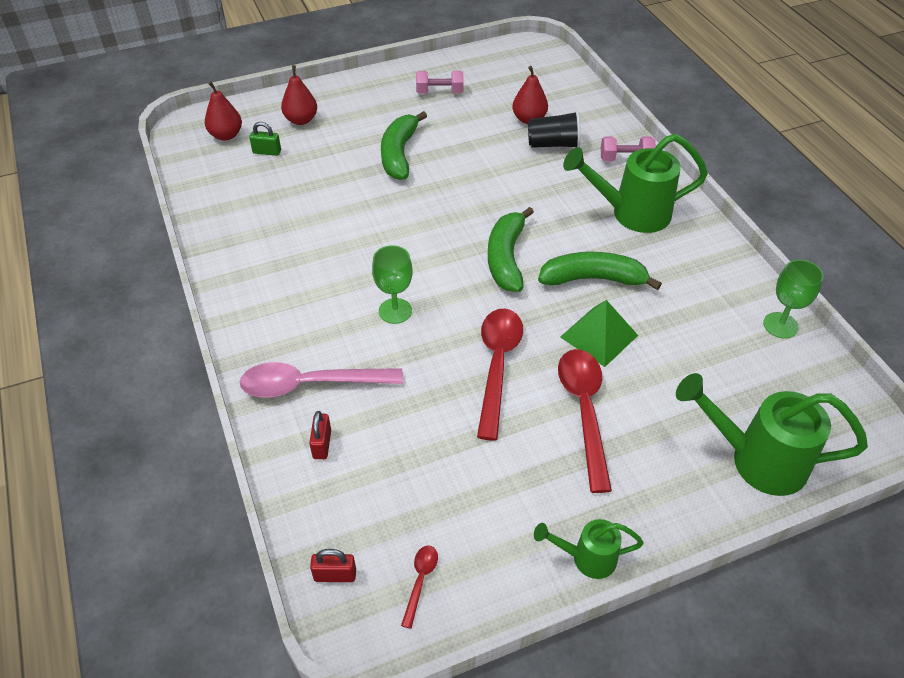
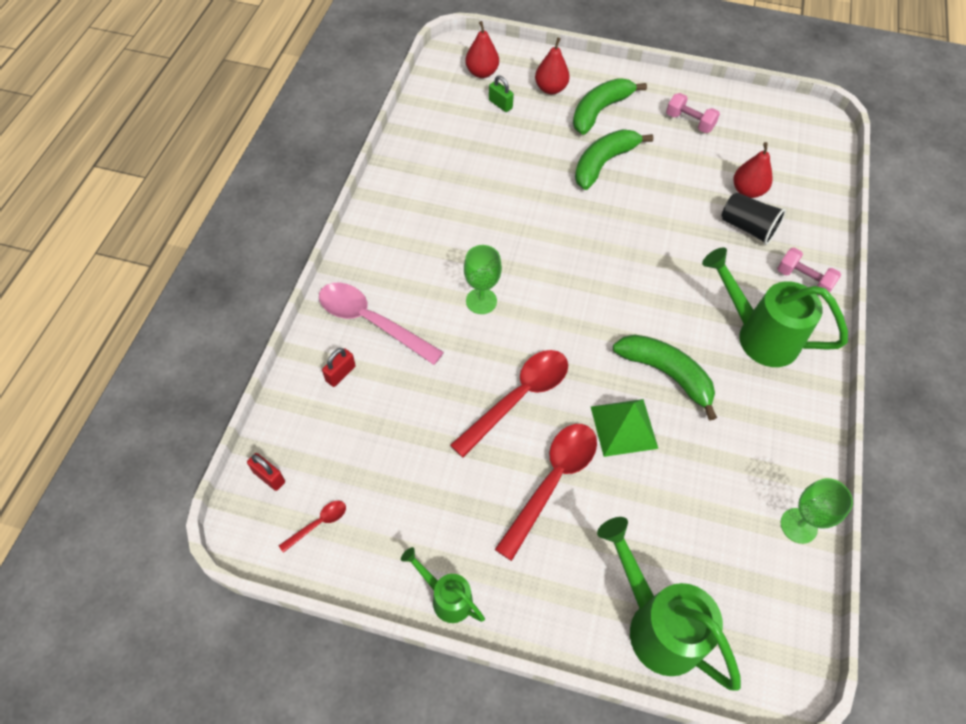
camera: 35 degrees right, 10 degrees up
(506, 258) = (609, 310): green banana -> green banana (600, 111)

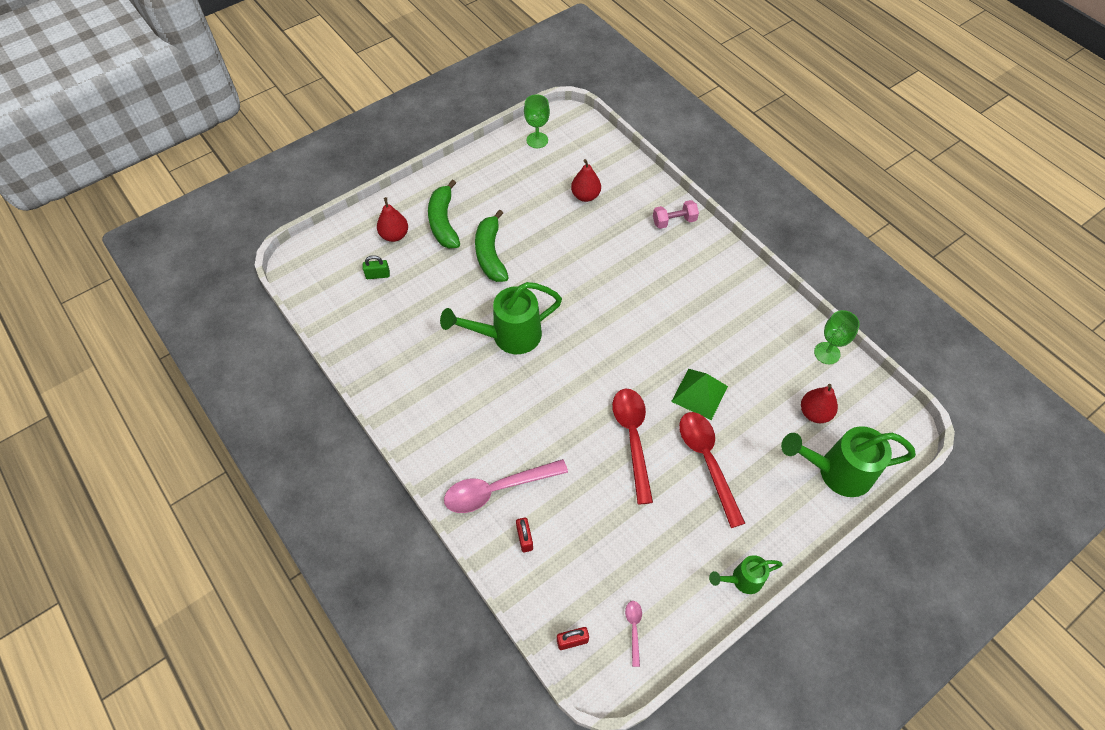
camera: 50 degrees left, 0 degrees up
(318, 523) = (634, 628): red spoon -> pink spoon
(481, 301) = (539, 407): green goblet -> green goblet (537, 140)
(482, 73) = (335, 265): red pear -> red pear (814, 413)
(666, 374) = (681, 343): green banana -> none
(689, 122) = (502, 182): pink dumbbell -> none
(747, 227) = (612, 218): black cup -> none
(757, 335) = (692, 274): green watering can -> green watering can (507, 336)

